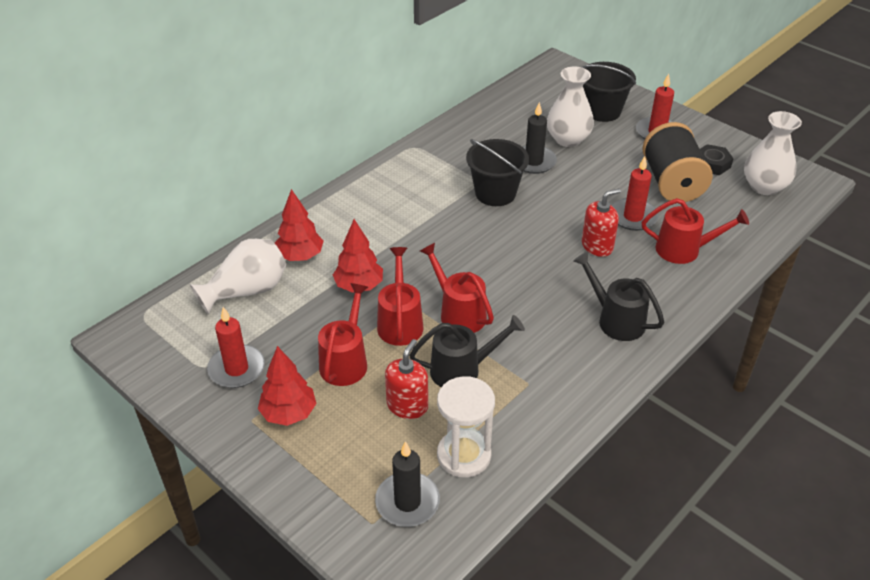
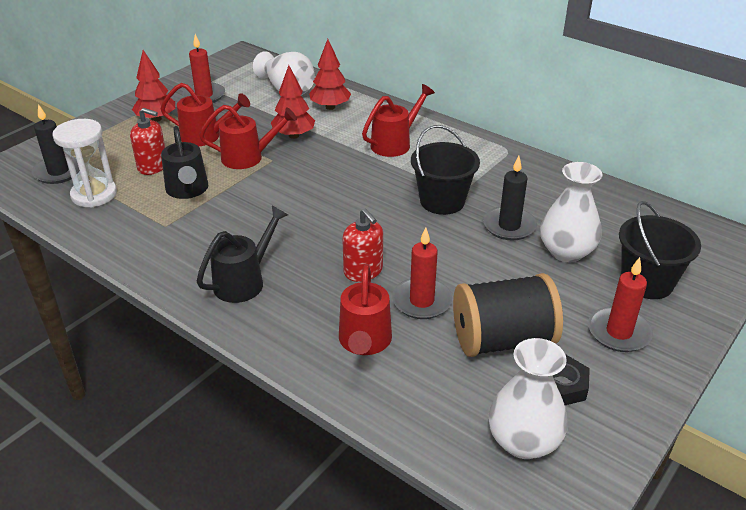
camera: 85 degrees right, 5 degrees down
(458, 313) = (259, 185): red watering can -> red watering can (395, 143)

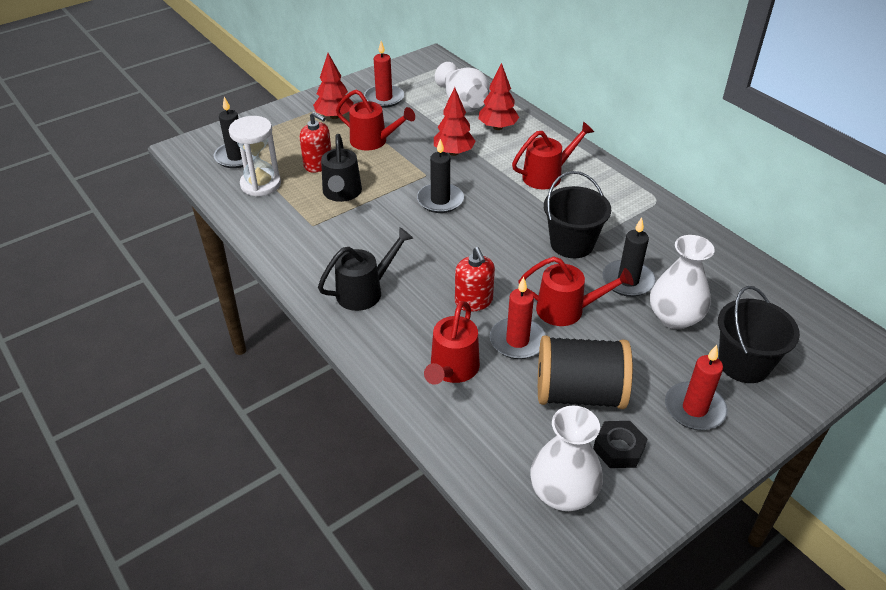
camera: 15 degrees right, 5 degrees up
(249, 157) = (405, 169): red watering can -> red watering can (567, 310)
(295, 181) = (440, 200): none -> black candle

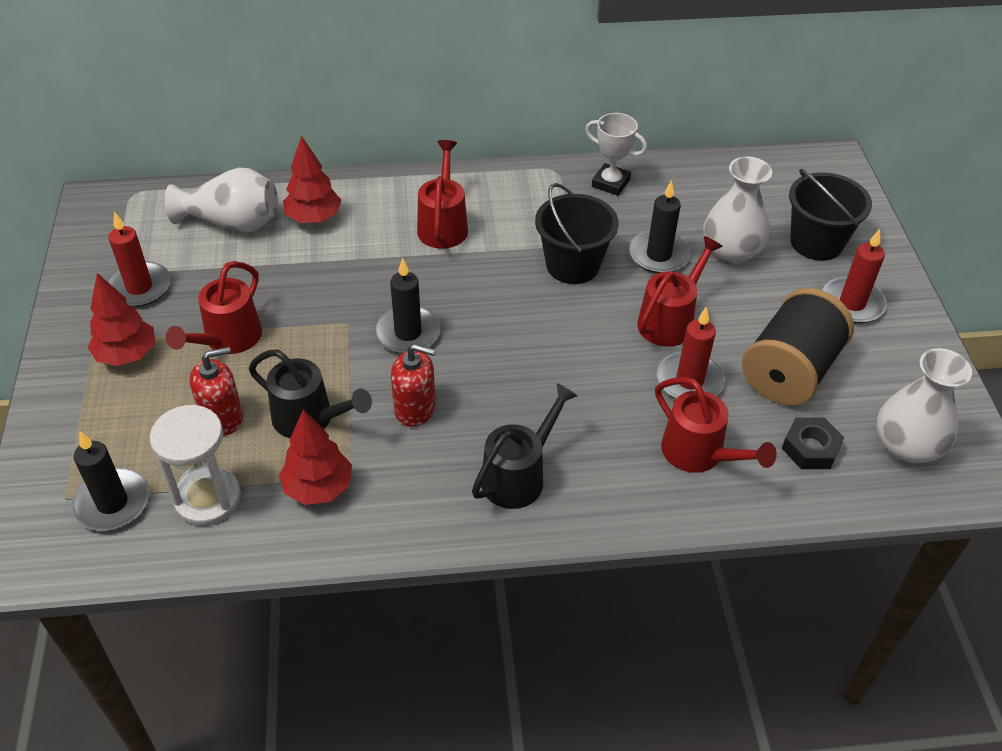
camera: 60 degrees left, 5 degrees up
(365, 291) = (519, 475): black watering can -> black watering can turned 45 degrees clockwise
(374, 141) = (227, 340): red watering can -> red watering can turned 150 degrees clockwise
(454, 152) = (326, 278): red tree -> red tree (318, 488)
(473, 301) = (605, 386): red soap dispenser -> red soap dispenser (415, 408)
(618, 448) = (873, 379): black nut -> black nut (810, 448)
(676, 230) = (610, 183): none -> white trophy

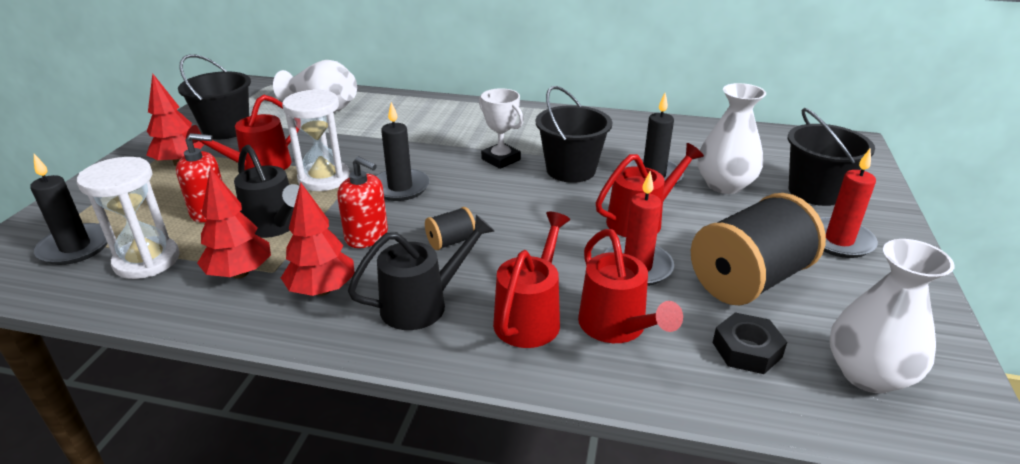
camera: 20 degrees right, 15 degrees down
(139, 287) = (226, 129): red candle -> black bucket
(314, 218) = (382, 113): red tree -> red tree (322, 290)
(316, 340) = (324, 179): none -> white hourglass
(443, 224) = (478, 131): red watering can -> red watering can (531, 316)
(503, 394) = (451, 242): none -> black spool
(610, 183) = (634, 128): white trophy -> white trophy (501, 159)

